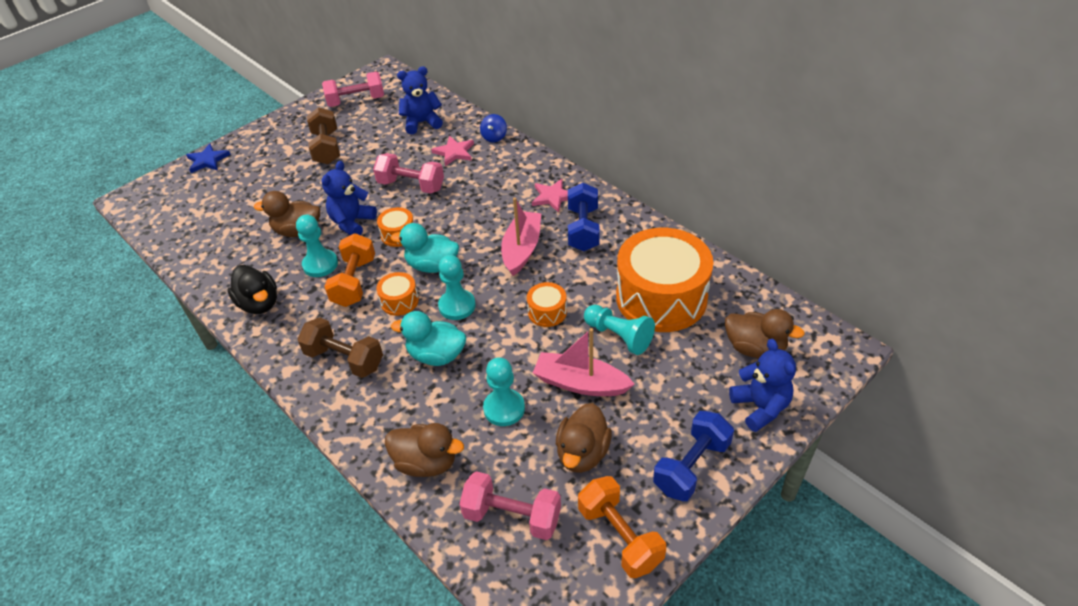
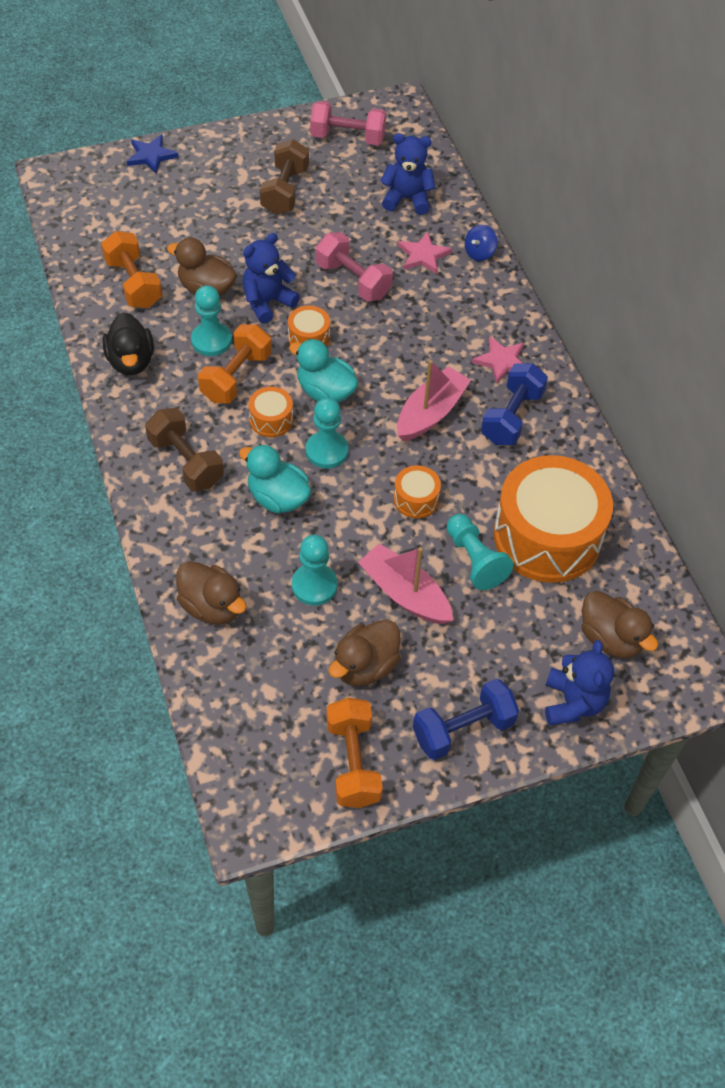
camera: 20 degrees right, 10 degrees up
(235, 248) = (134, 283): none -> orange dumbbell
(512, 516) = (264, 696): pink dumbbell -> none

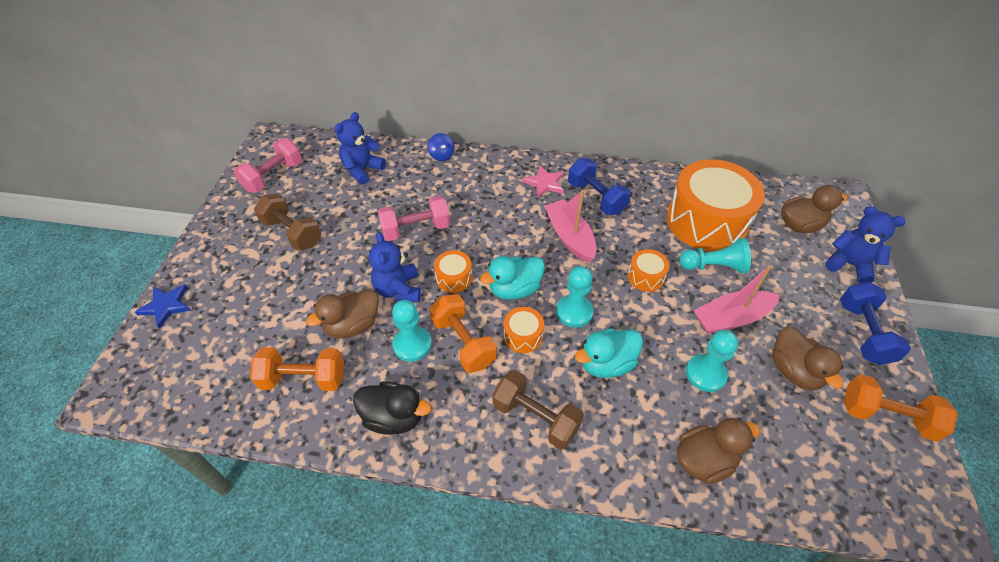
camera: 60 degrees left, 5 degrees down
(186, 462) = (536, 417): brown dumbbell -> brown dumbbell turned 45 degrees clockwise
(423, 255) = (422, 183): pink star -> none

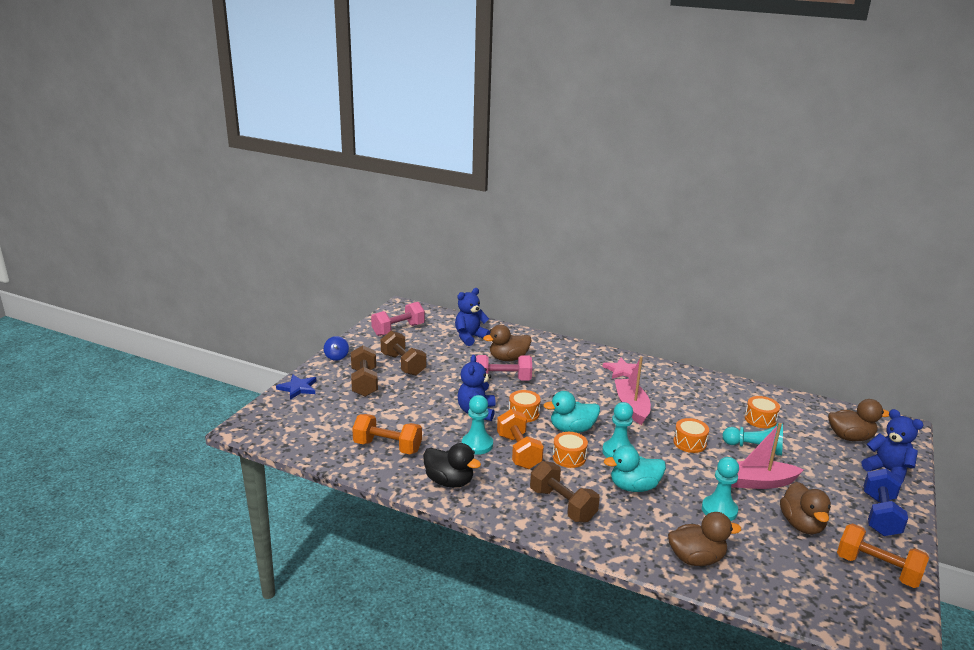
camera: 15 degrees right, 25 degrees down
(250, 275) = (364, 382): none -> brown dumbbell
(352, 325) = (434, 425): brown duck -> brown duck (508, 358)
(442, 155) = (539, 339): blue spinning top -> blue spinning top (336, 357)
(596, 198) = (664, 387): blue dumbbell -> none
(706, 221) = (760, 419): orange drum -> orange drum, size x0.43

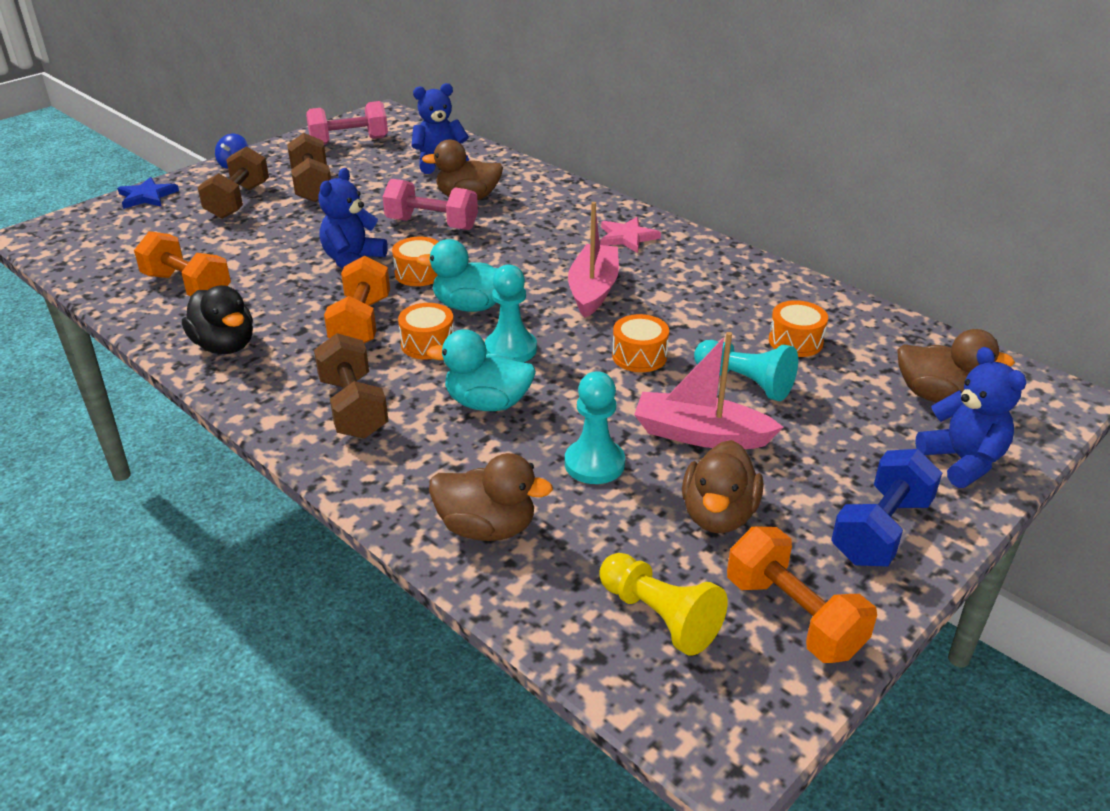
camera: 20 degrees right, 10 degrees up
(477, 445) = (311, 304): turquoise pawn -> none
(819, 585) = (659, 616): none -> yellow pawn

